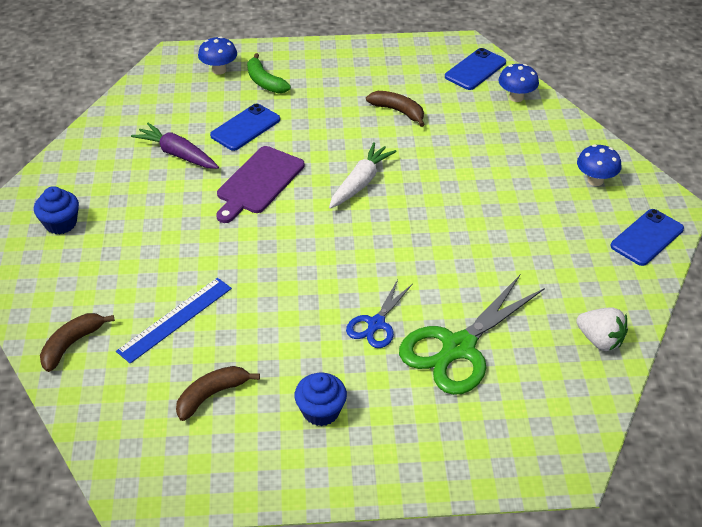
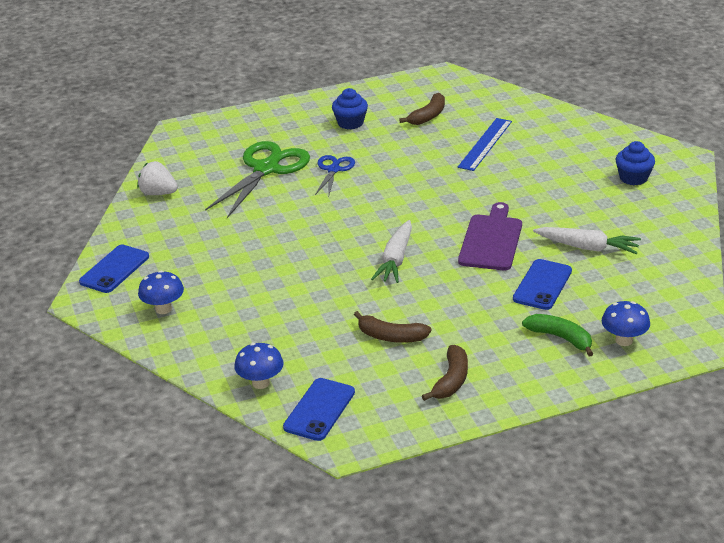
camera: 165 degrees right, 10 degrees down
(71, 345) = (545, 119): brown banana -> brown banana (451, 380)
(177, 154) = (587, 247): purple carrot -> white carrot

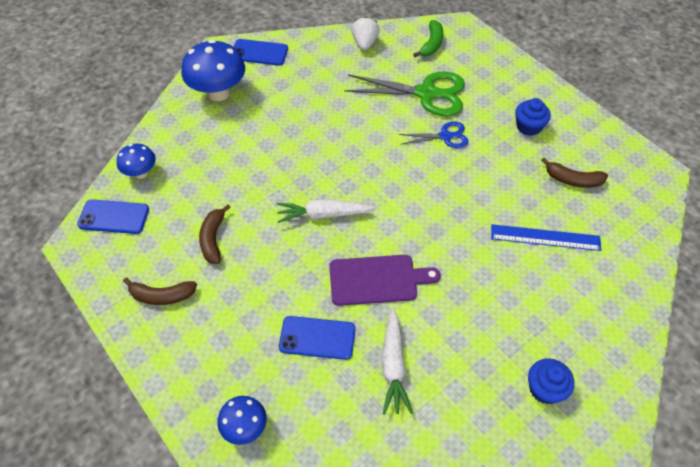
camera: 70 degrees right, 20 degrees up
(163, 309) = (218, 93): blue mushroom -> blue mushroom, size x1.79
(560, 338) = (237, 369): green banana -> green banana (431, 44)

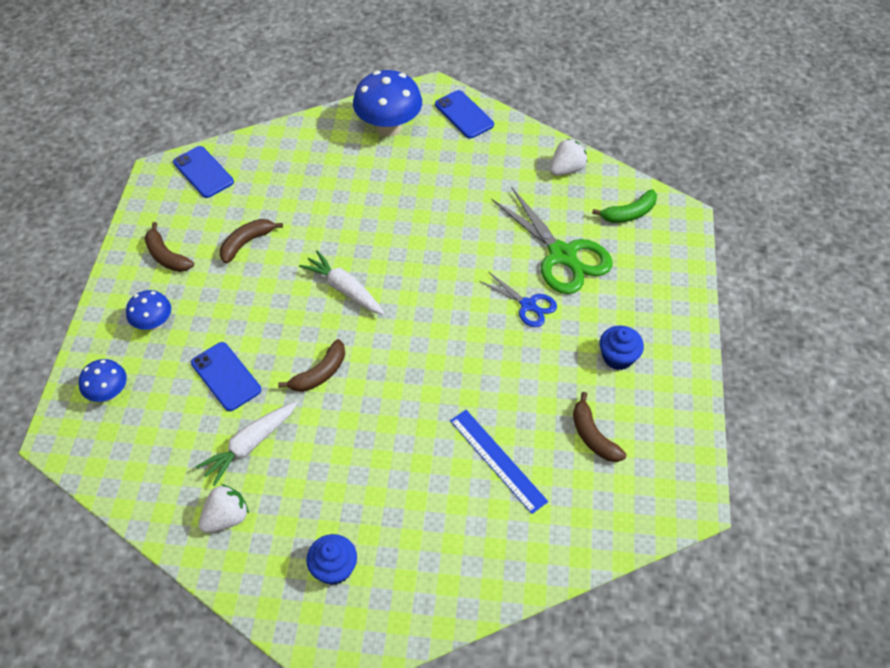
camera: 45 degrees right, 0 degrees up
(141, 173) = (258, 152): blue mushroom -> blue mushroom (154, 323)
(377, 280) = (320, 373): purple cutting board -> brown banana
(441, 427) = (226, 517): none -> white strawberry

